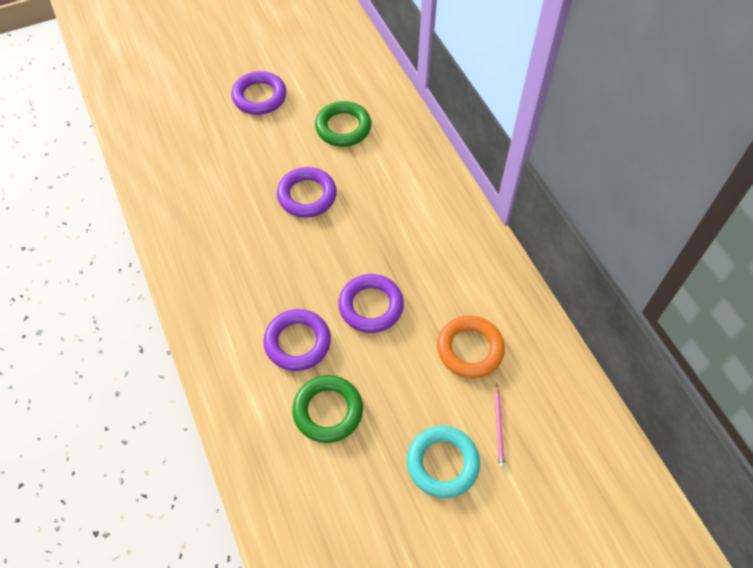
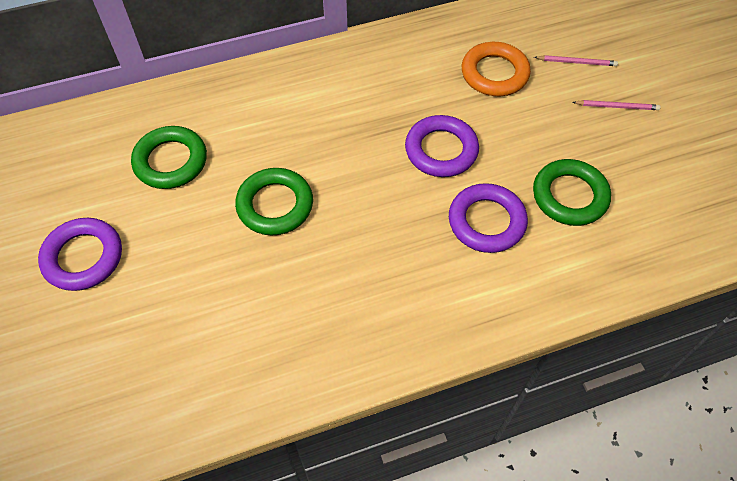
camera: 85 degrees left, 0 degrees up
(307, 195) = (275, 205): purple ring -> green ring
(442, 463) = (617, 106): turquoise ring -> pink pencil

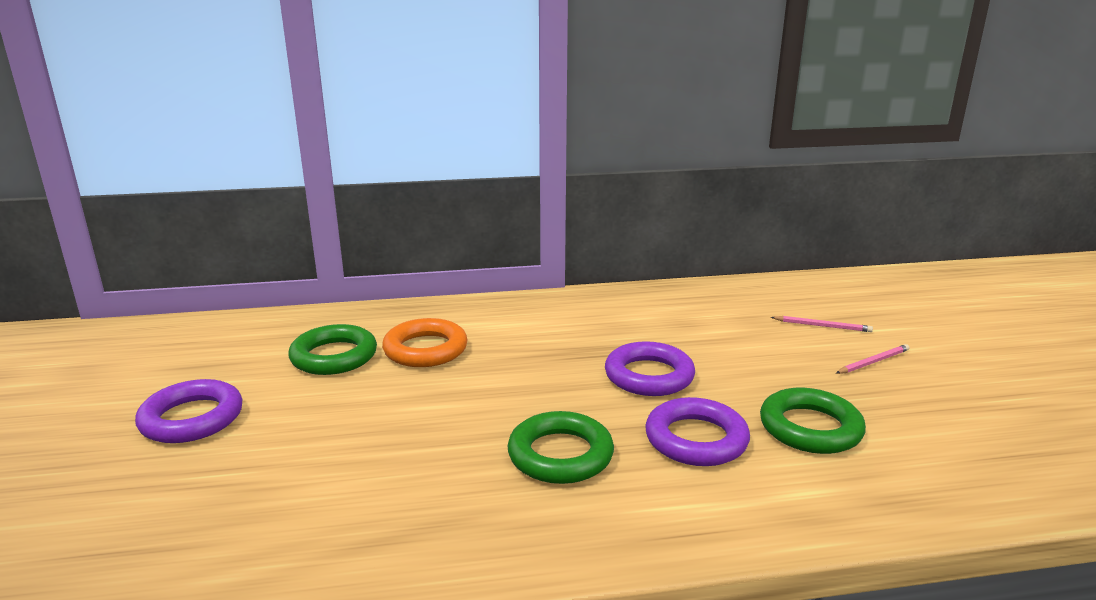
camera: 10 degrees right, 35 degrees down
(275, 205) = (435, 400): green ring -> green ring (560, 455)
(494, 73) = (723, 326): orange ring -> orange ring (425, 349)
(617, 106) = (873, 362): pink pencil -> pink pencil turned 45 degrees counterclockwise

